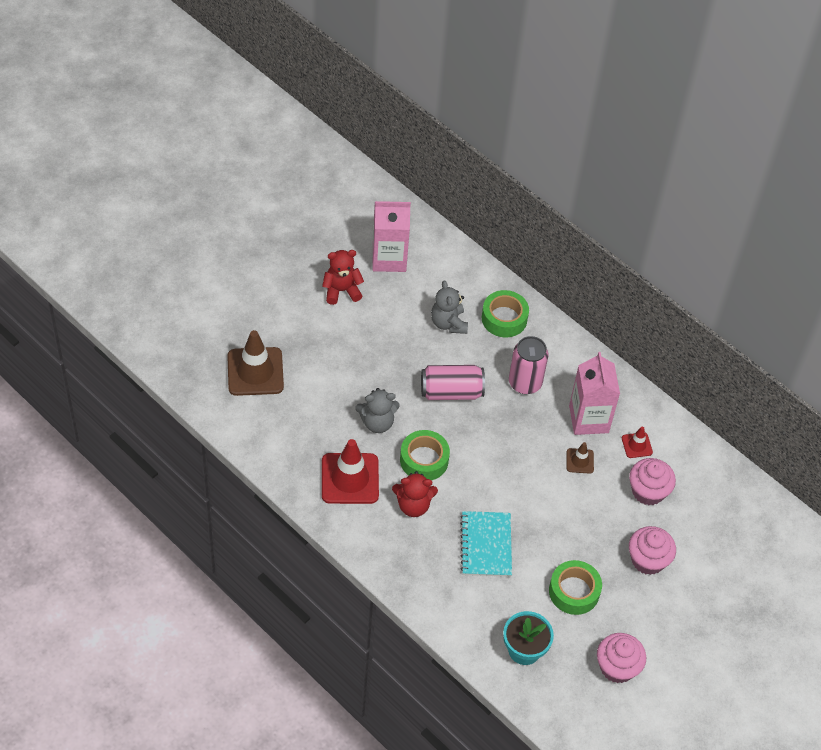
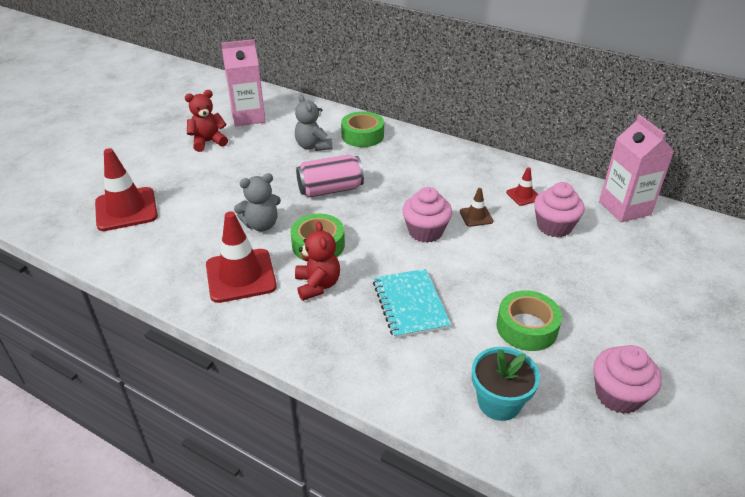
camera: 10 degrees left, 15 degrees down
(255, 372) = (126, 209): brown traffic cone -> red traffic cone
(413, 505) = (317, 285): red teddy bear -> red teddy bear turned 90 degrees counterclockwise
(525, 383) = (398, 172): pink can -> none
(588, 419) = (469, 185): pink carton -> pink carton (624, 208)
(648, 560) = (588, 281): pink cupcake -> pink cupcake (425, 231)

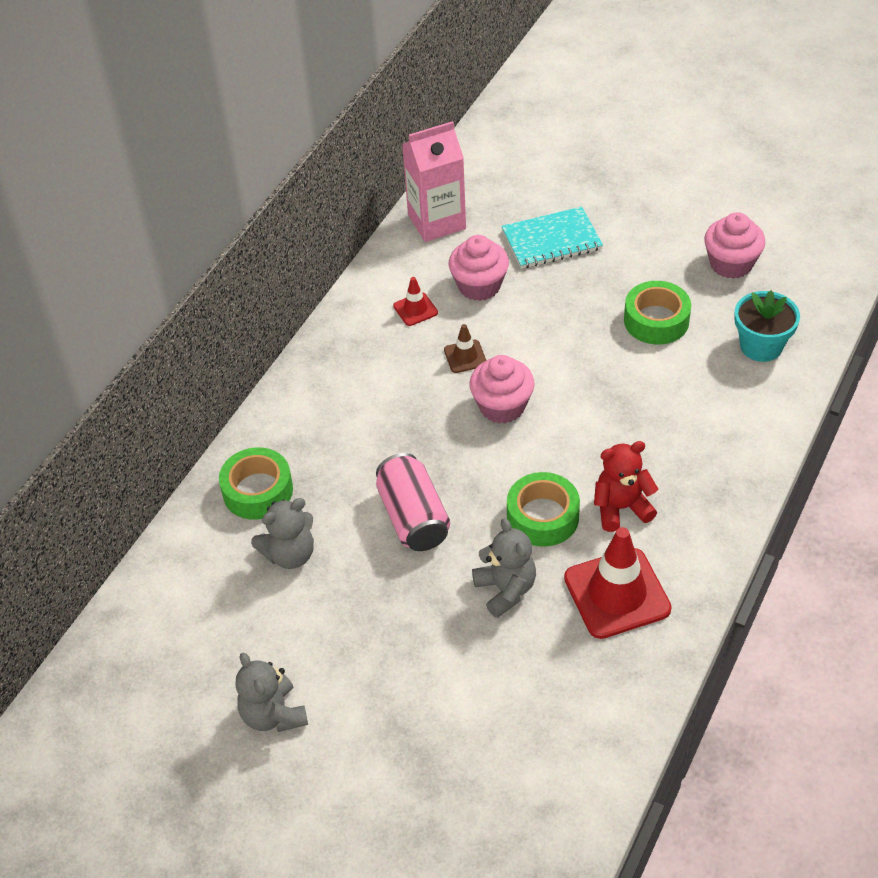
camera: 90 degrees left, 10 degrees up
(126, 209) = (483, 785): red traffic cone -> none
(208, 142) = (273, 714): red teddy bear -> grey teddy bear
(248, 117) = (185, 668): pink carton -> none
(410, 304) = (639, 417): turquoise notebook -> turquoise notebook (551, 240)

